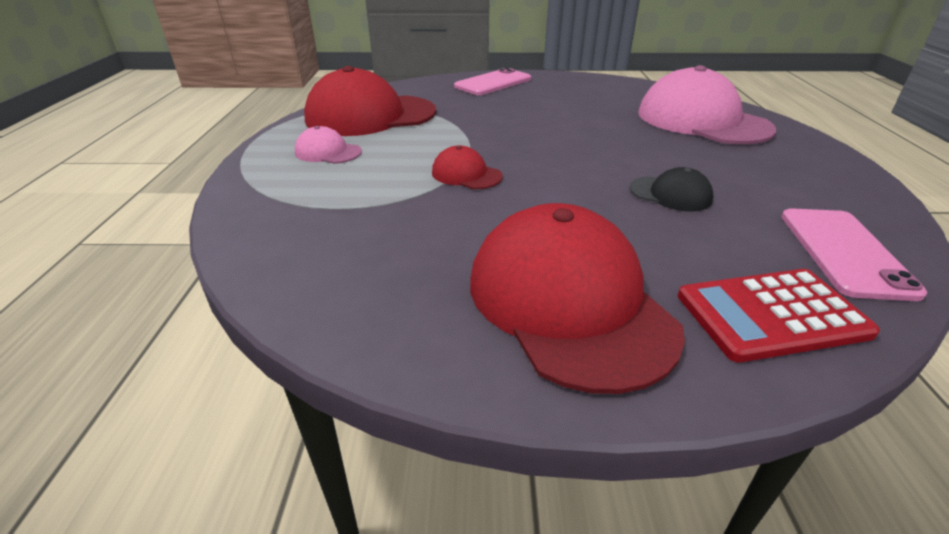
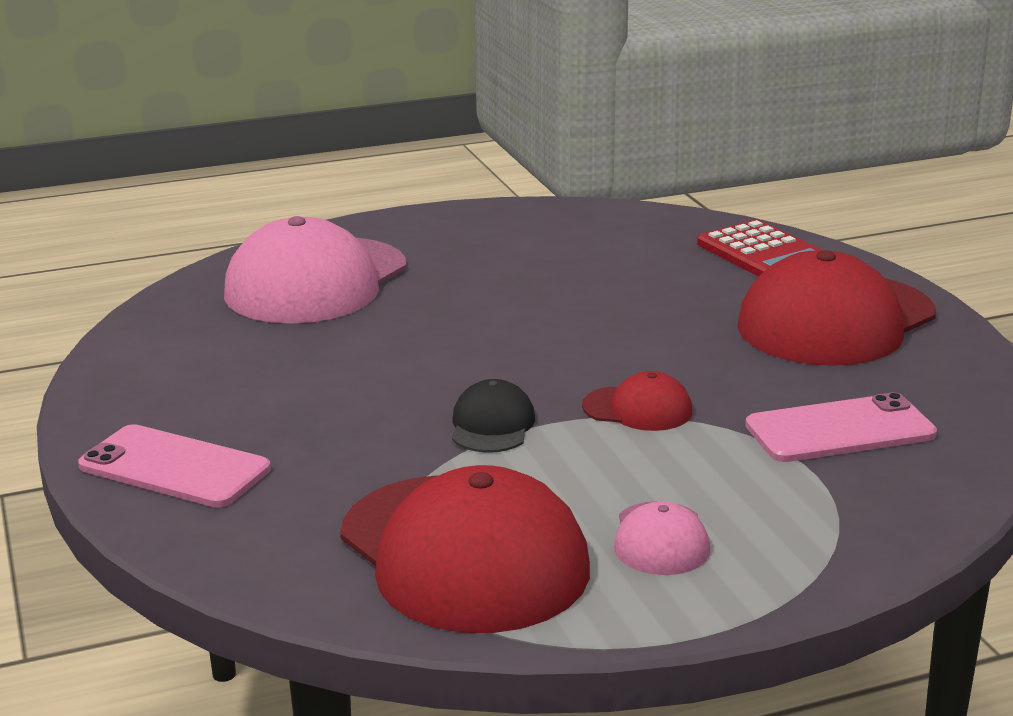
camera: 110 degrees left, 10 degrees down
(466, 174) = (637, 409): red cap -> red cap turned 90 degrees counterclockwise
(670, 194) = (583, 292): black cap -> black cap (492, 425)
(844, 252) = (637, 228): pink phone -> pink phone (840, 430)

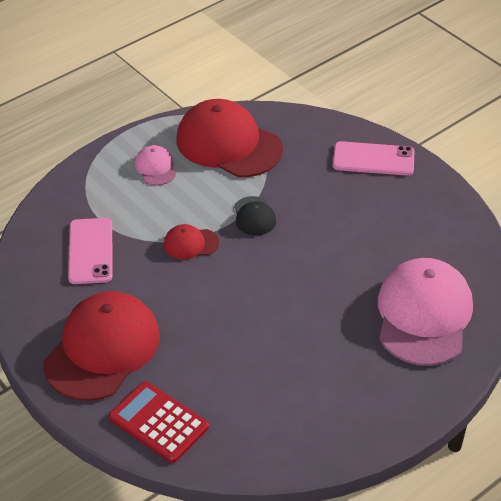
camera: 160 degrees right, 20 degrees up
(840, 430) = (90, 251): pink phone -> pink phone turned 60 degrees counterclockwise

